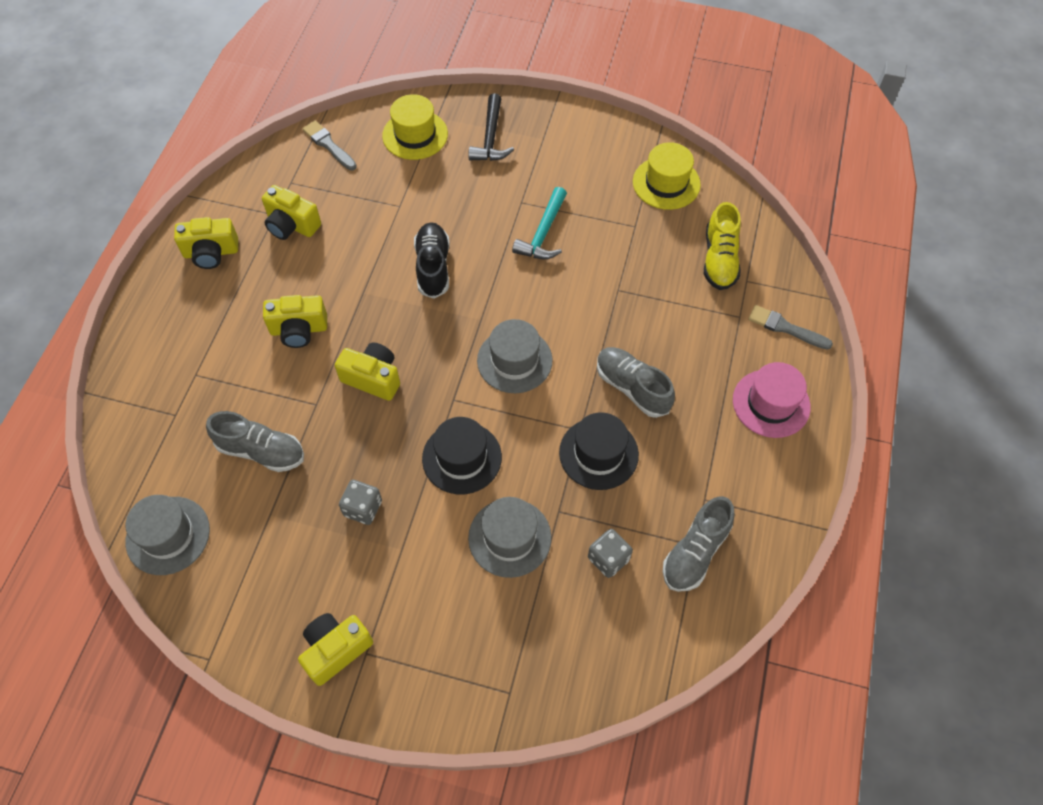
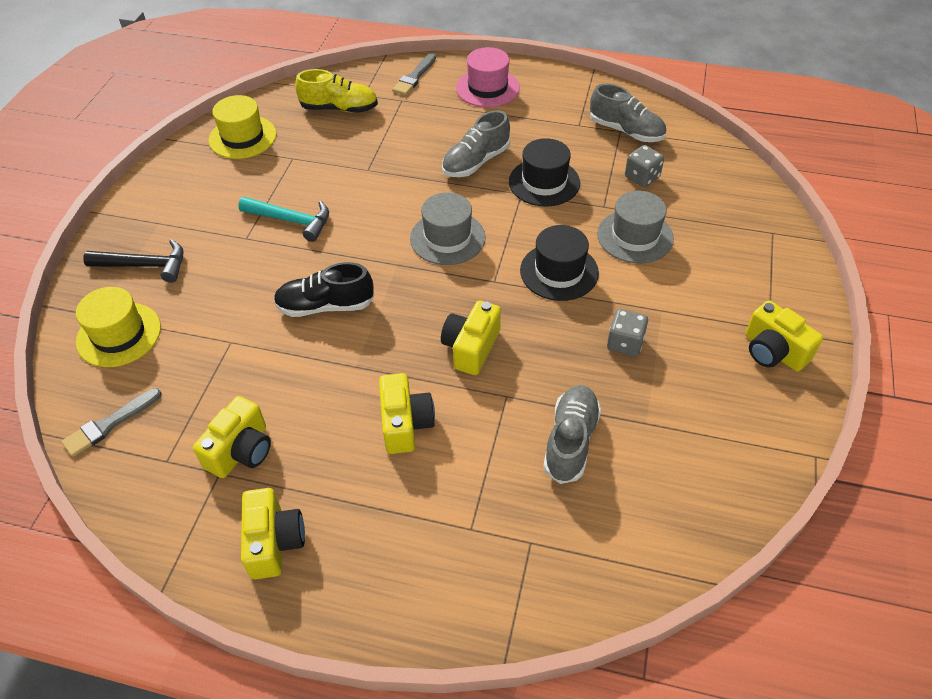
camera: 90 degrees left, 10 degrees down
(168, 535) = (690, 521): grey hat -> none

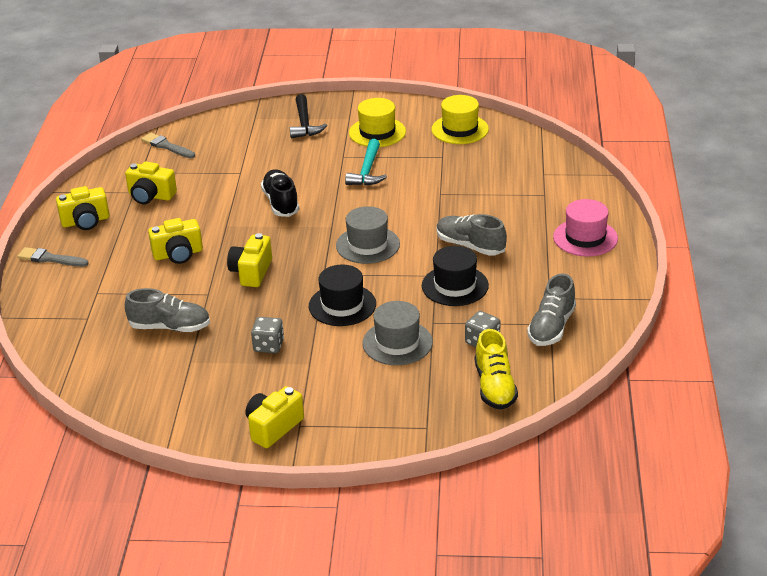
camera: 80 degrees right, 15 degrees down
(119, 334) = (239, 130): yellow hat -> yellow hat (377, 132)
(339, 108) = (517, 165): yellow shoe -> yellow shoe (495, 387)
(414, 77) = (583, 195): grey brush -> grey brush (50, 259)
(471, 348) = (251, 272): yellow camera -> yellow camera turned 90 degrees counterclockwise

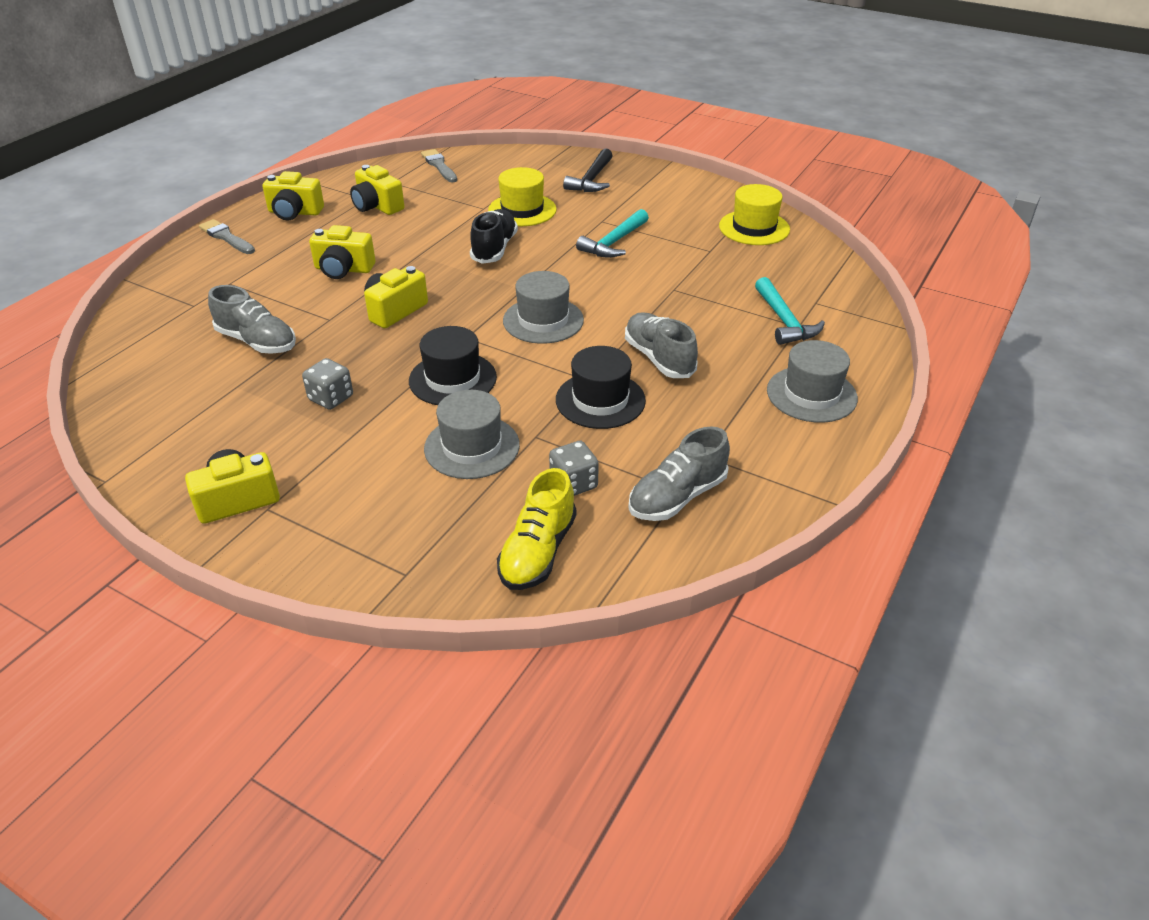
camera: 25 degrees right, 5 degrees up
(377, 132) = (659, 207): yellow hat -> yellow hat (522, 210)
(532, 193) = (784, 321): none -> turquoise hammer
(585, 238) = (811, 394): pink hat -> grey hat

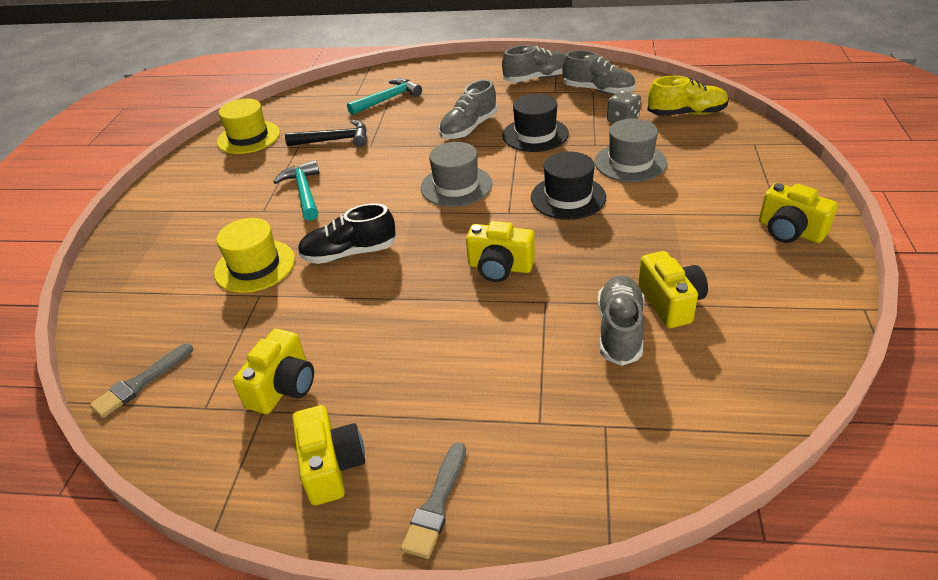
camera: 110 degrees left, 0 degrees up
(331, 398) = (647, 243): grey dice -> none
(343, 269) = (449, 339): yellow camera -> yellow camera (670, 302)
(591, 179) = (165, 245): black hammer -> black hammer (334, 140)
(614, 242) = (304, 192): turquoise hammer -> turquoise hammer turned 120 degrees counterclockwise
(760, 454) = (537, 78): none -> grey shoe
(811, 394) = (466, 77): grey hat -> none

